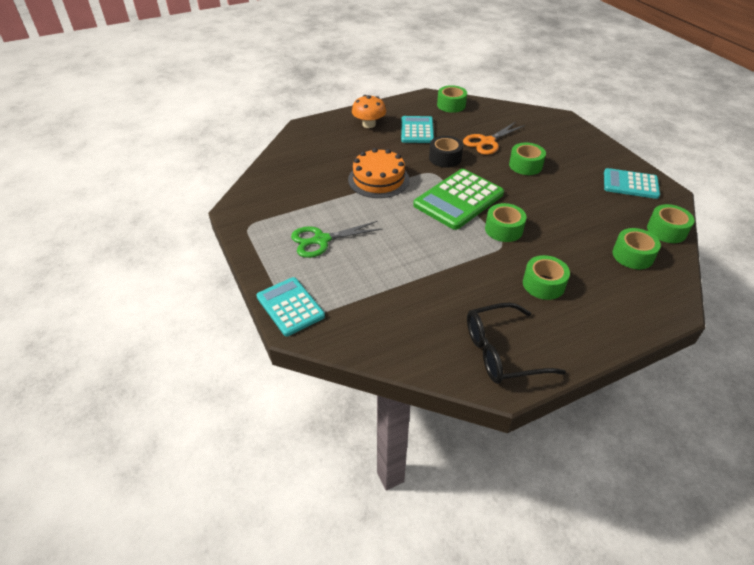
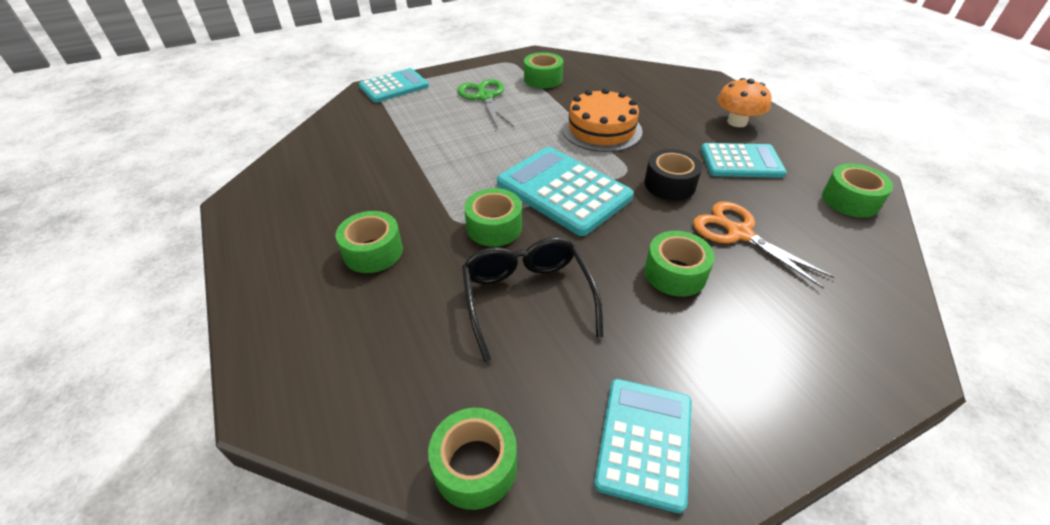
camera: 90 degrees right, 0 degrees up
(459, 200) = (563, 191): green calculator -> turquoise calculator
(501, 352) = (280, 203): black glasses -> black glasses (527, 298)
(632, 255) = (410, 378): green tape -> green tape (543, 79)

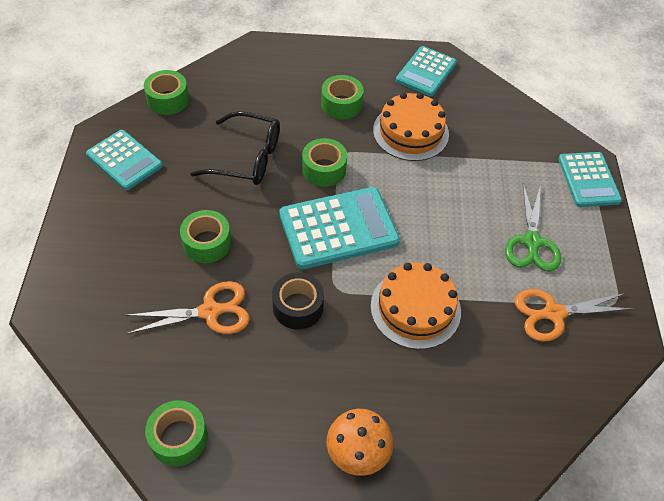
camera: 115 degrees right, 10 degrees up
(392, 186) = (410, 132): none -> orange cake
(484, 97) = (532, 242): green scissors -> green scissors turned 90 degrees clockwise
(543, 79) = (553, 313): green tape -> orange scissors
(741, 161) = (290, 393): turquoise calculator -> turquoise calculator (426, 72)

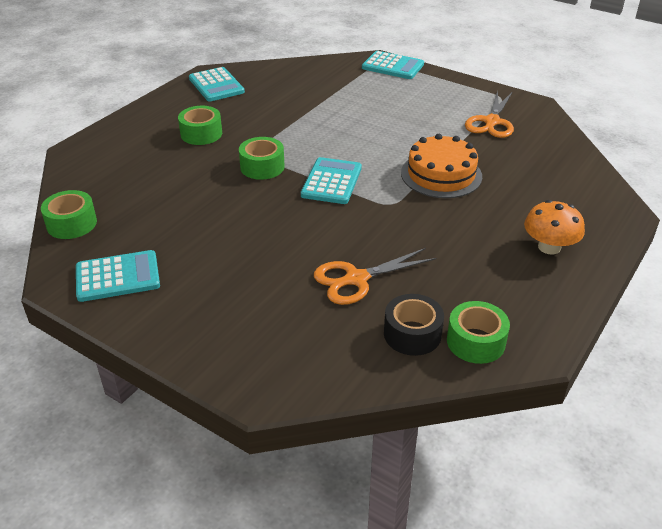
camera: 55 degrees left, 15 degrees down
(207, 243) = (277, 257): green tape -> none
(210, 311) = (356, 279): orange scissors -> orange scissors turned 135 degrees counterclockwise
(247, 158) = (204, 201): black glasses -> none
(298, 307) = (392, 229): black tape -> black tape (412, 334)
(338, 228) = (331, 181): turquoise calculator -> turquoise calculator, size x0.66
(410, 132) = (270, 114): orange cake -> none
(532, 242) = (425, 106): green scissors -> none

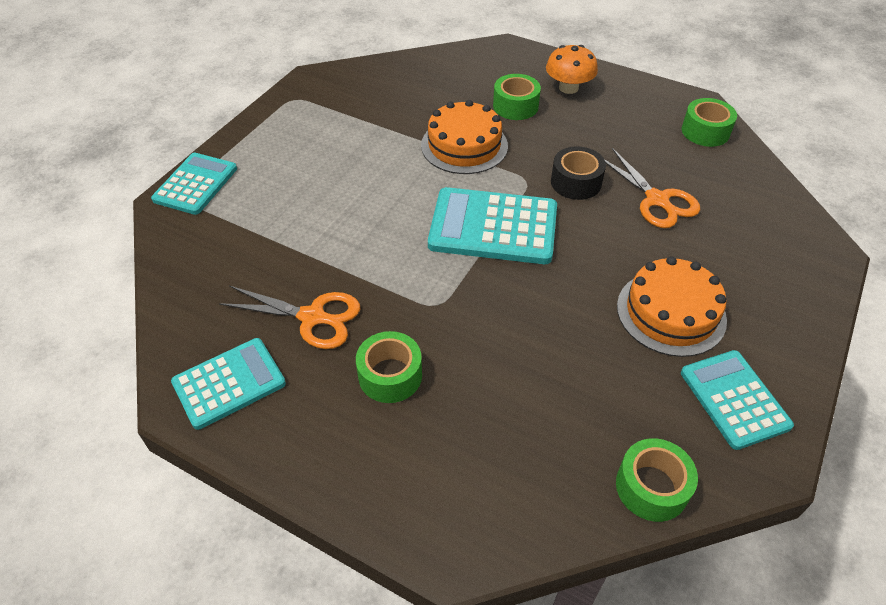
camera: 95 degrees left, 10 degrees up
(213, 261) = (671, 312): none -> orange cake
(262, 167) = (471, 293): green tape -> green tape (515, 106)
(331, 181) = (493, 227): turquoise calculator -> turquoise calculator, size x1.51
(412, 334) = (713, 164): black tape -> black tape (576, 182)
(491, 122) = (351, 108): orange scissors -> orange scissors (313, 317)

